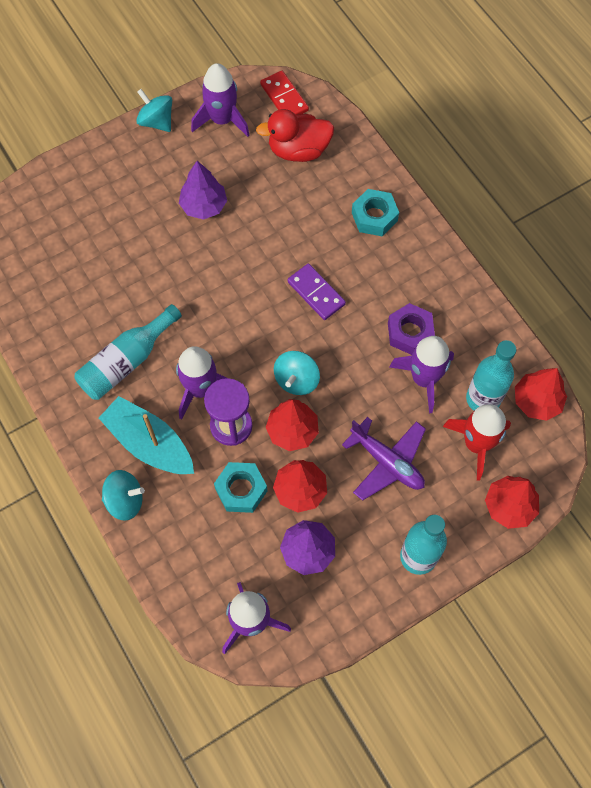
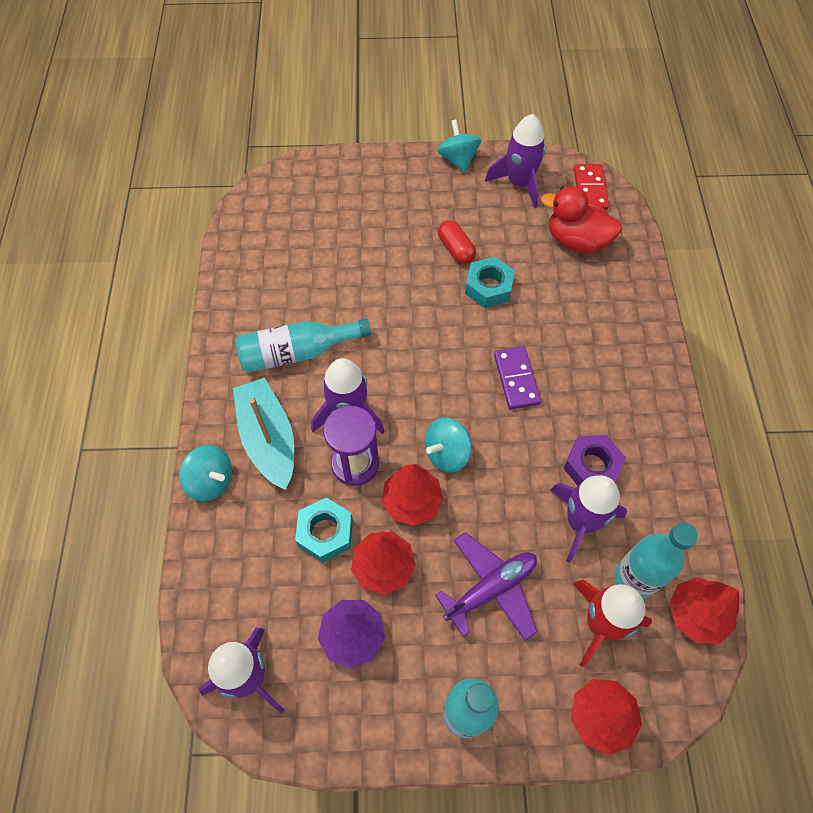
camera: 30 degrees right, 5 degrees down
(204, 206) = (456, 249): purple tree -> red capsule
(374, 217) = (618, 335): turquoise nut -> turquoise nut (488, 287)
(387, 462) = (491, 589): purple plane -> purple plane turned 105 degrees counterclockwise

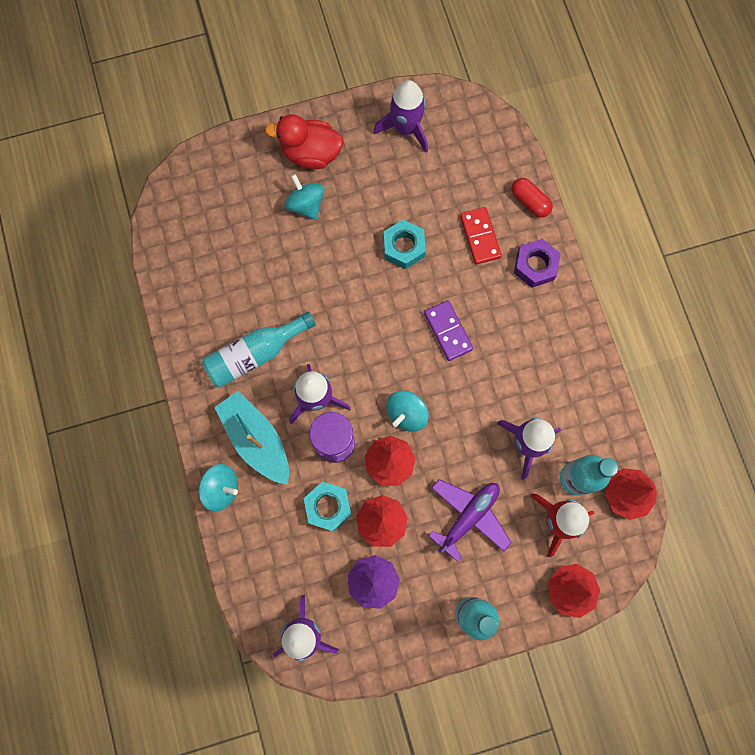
camera: 15 degrees left, 15 degrees up
(456, 249) = (365, 215): red capsule -> red capsule (530, 202)
(458, 159) = (342, 115): turquoise spinning top -> turquoise spinning top (306, 205)
(576, 241) = (470, 179): red duck -> red duck (310, 153)
(590, 189) = (471, 119): red domino -> red domino (480, 236)
(591, 466) = (525, 394): purple nut -> purple nut (535, 266)

